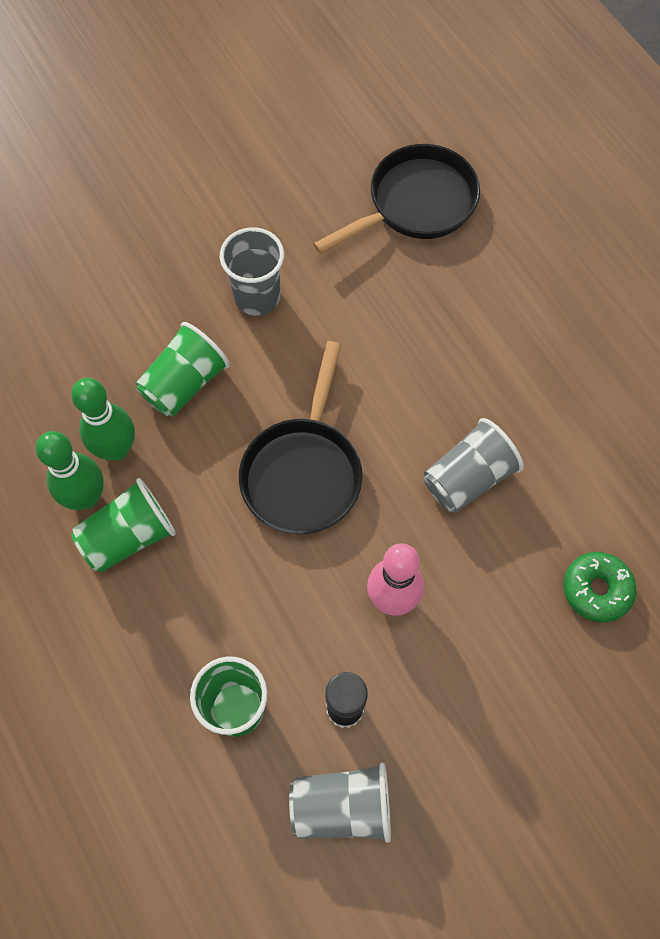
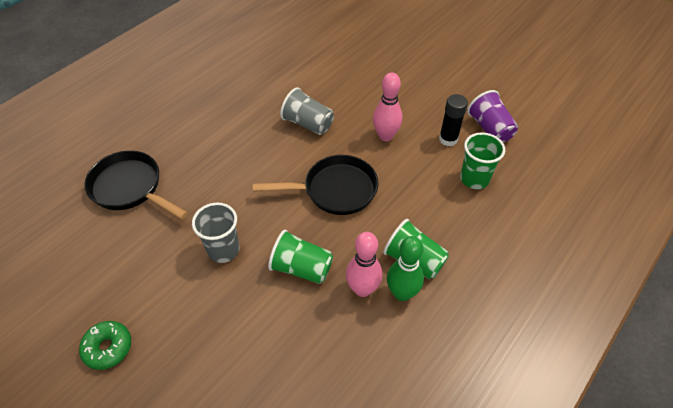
camera: 110 degrees left, 15 degrees down
(116, 449) = (362, 289): green bowling pin -> pink bowling pin
(342, 806) = (490, 129): grey cup -> purple cup
(596, 589) = (343, 71): green donut -> green donut (108, 348)

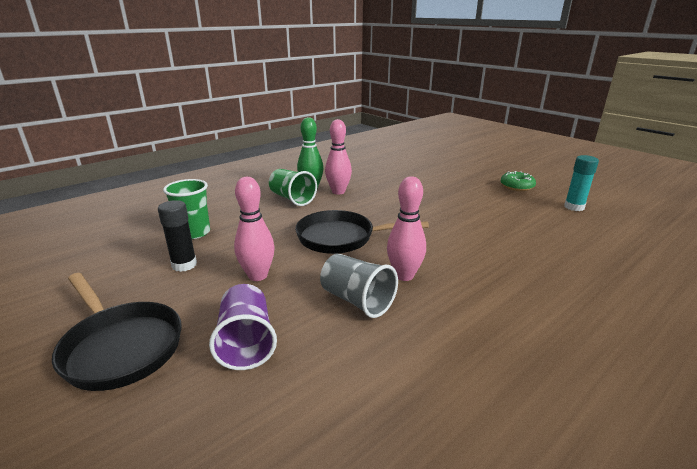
camera: 170 degrees left, 25 degrees down
(64, 291) = (574, 207): none -> turquoise glue stick
(130, 188) = (574, 259): black pan -> black pan (121, 347)
(223, 250) = (449, 214): grey cup -> none
(276, 150) = (404, 275): none -> pink bowling pin
(301, 268) = (382, 202): green cup -> none
(490, 129) = (121, 269): purple cup -> purple cup (246, 342)

